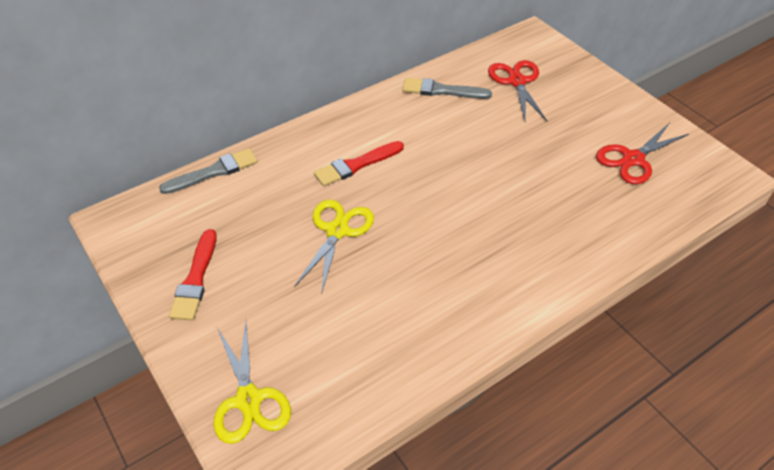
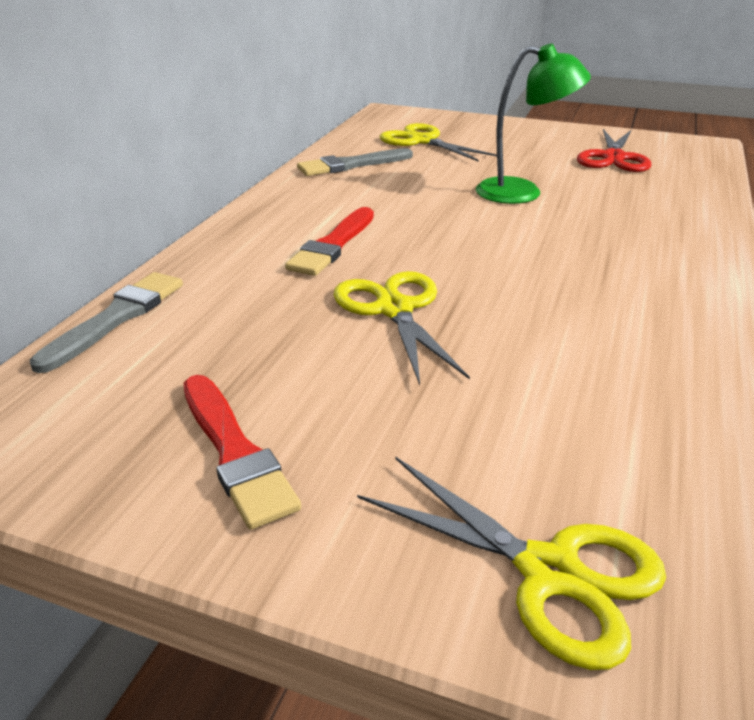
camera: 35 degrees left, 15 degrees down
(517, 82) = (422, 141): red scissors -> yellow scissors
(519, 167) = (522, 192): none -> green lamp

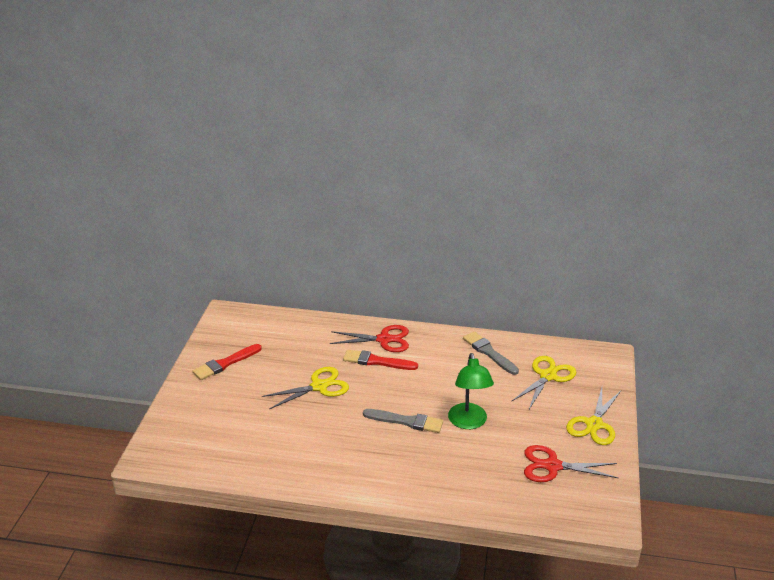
camera: 80 degrees right, 0 degrees up
(116, 318) = (300, 319): grey brush -> grey brush (406, 421)
(266, 233) = (384, 339): none -> red scissors
(549, 572) = (179, 429): yellow scissors -> yellow scissors (594, 424)

